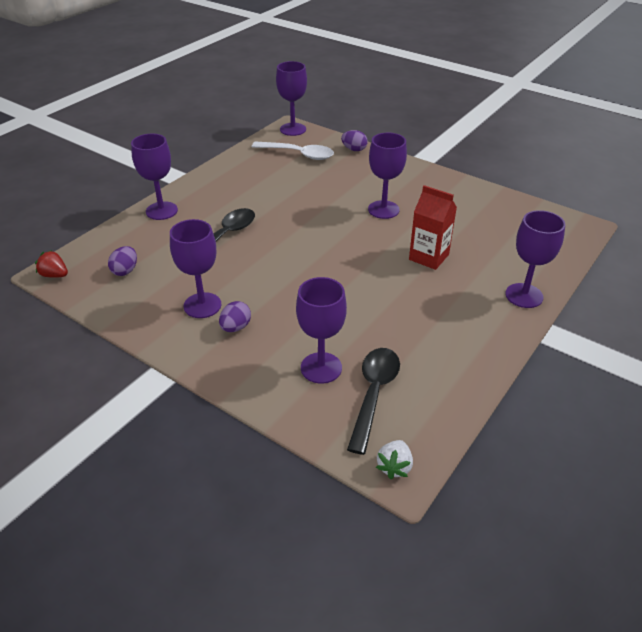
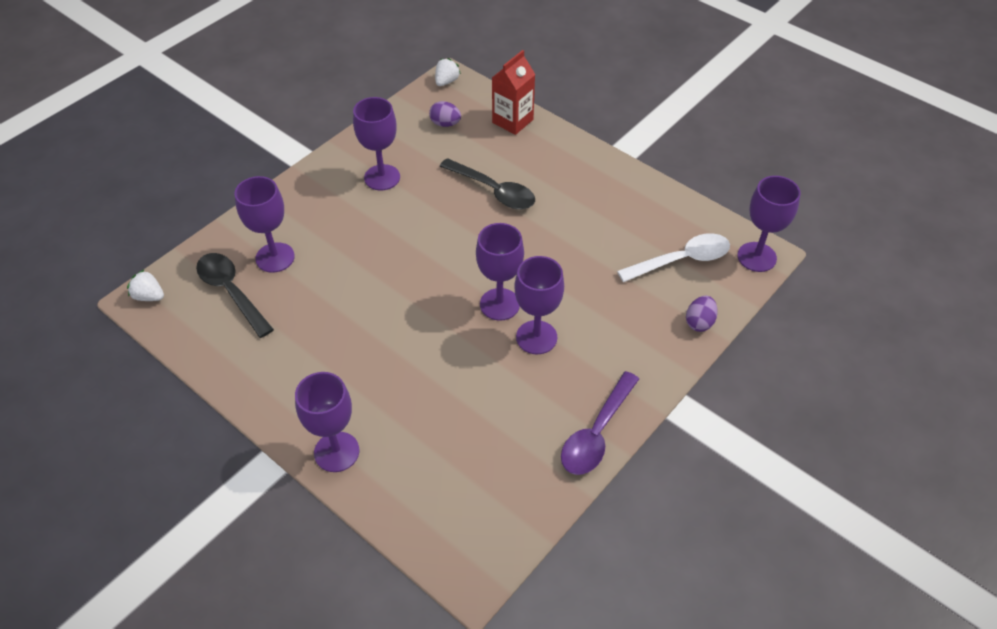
camera: 95 degrees right, 10 degrees up
(54, 275) = (446, 81): red strawberry -> white strawberry
(161, 211) = (549, 141): purple goblet -> purple goblet (499, 304)
(235, 327) = (345, 200): purple egg -> none
(299, 154) = (681, 260): white spoon -> white spoon turned 135 degrees counterclockwise
(373, 394) = (231, 292): black spoon -> black spoon turned 150 degrees counterclockwise
(428, 257) = (428, 369): red carton -> red carton (512, 121)
(456, 185) = (596, 433): none -> purple spoon

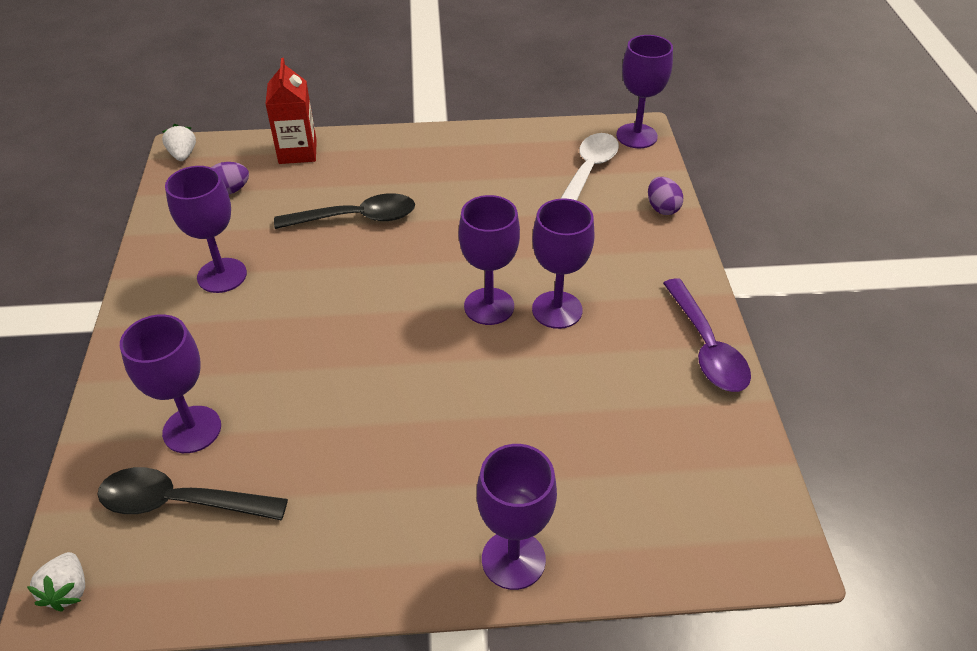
camera: 45 degrees left, 5 degrees down
(149, 296) = (68, 590): white strawberry -> white strawberry turned 75 degrees counterclockwise

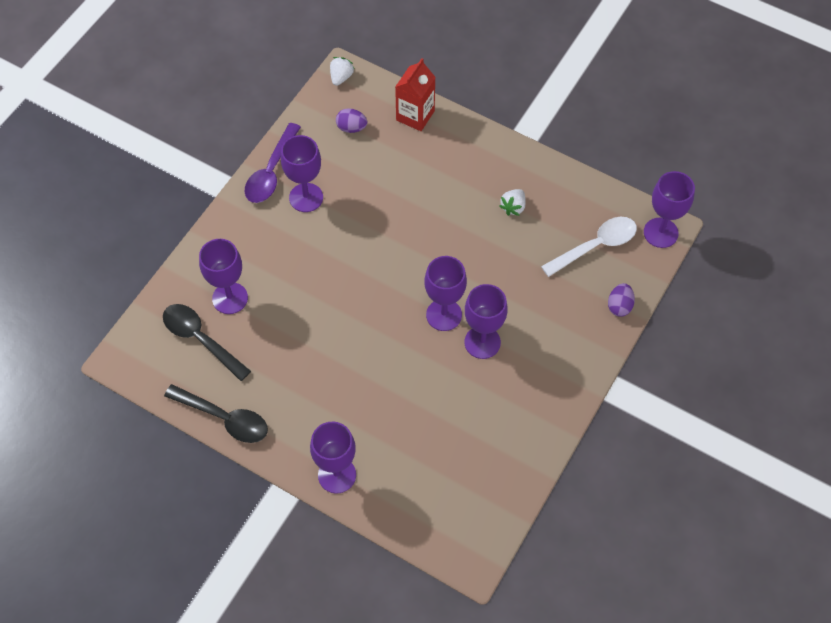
camera: 35 degrees right, 15 degrees up
(68, 590) = (127, 355): white strawberry -> white strawberry (513, 207)
(356, 218) = (414, 197): black spoon -> black spoon (224, 418)
(706, 347) = (549, 423): purple spoon -> purple spoon (271, 172)

